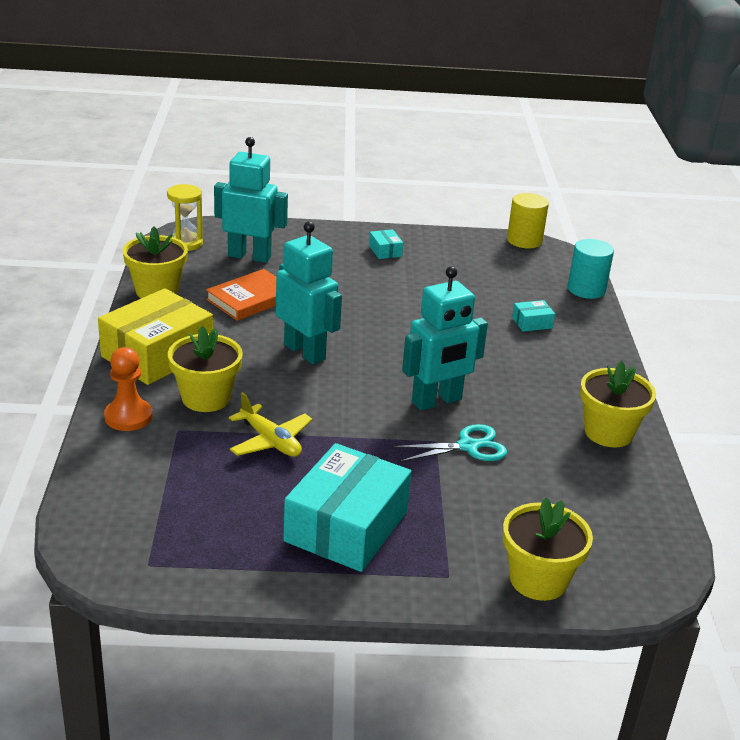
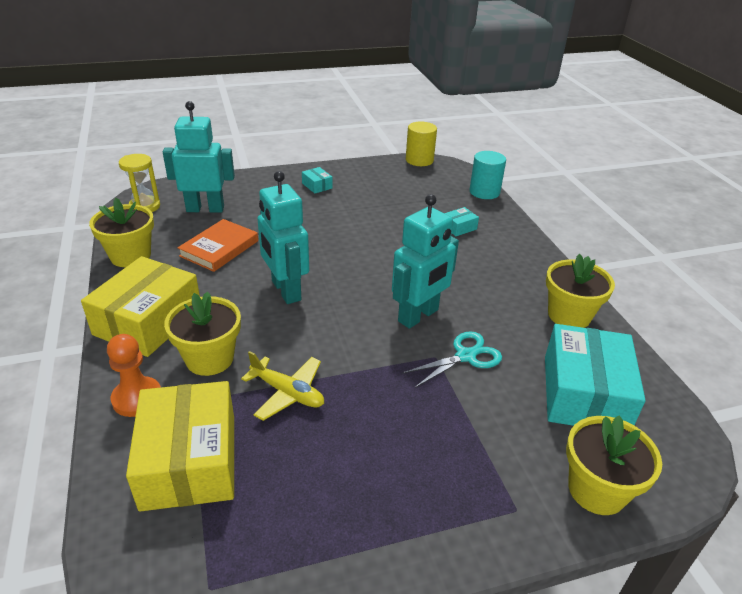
camera: 15 degrees left, 5 degrees up
(161, 474) = (189, 460): none -> yellow box
(305, 352) = (285, 291): turquoise robot -> turquoise robot turned 150 degrees counterclockwise
(346, 526) = (397, 476): turquoise box -> turquoise box (584, 394)

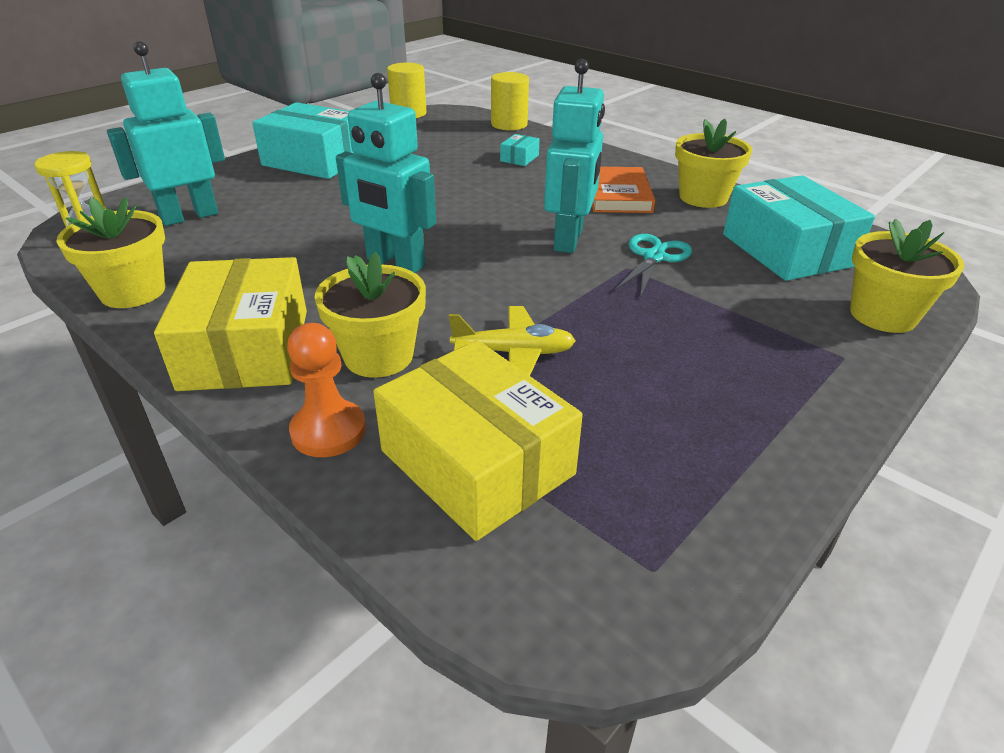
camera: 30 degrees left, 0 degrees up
(219, 248) = (258, 249): orange book -> orange book (618, 195)
(317, 186) = (315, 160): turquoise box -> turquoise box, size x2.41
(484, 192) = (509, 124): turquoise cylinder -> yellow cylinder

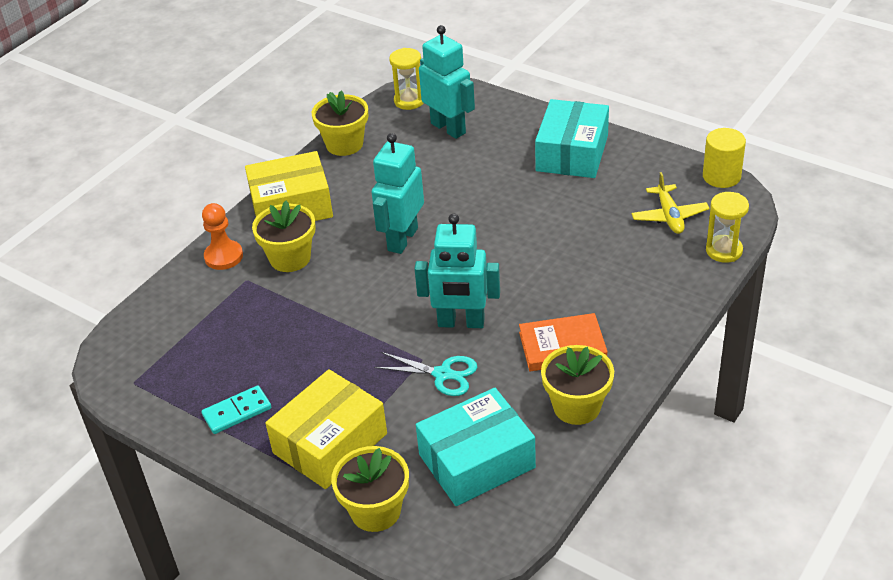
camera: 85 degrees right, 5 degrees up
(477, 462) = (202, 313): yellow box -> yellow box (330, 443)
(509, 124) = (724, 251): yellow cylinder -> yellow hourglass
(514, 353) = (300, 313): yellow plane -> yellow plane (669, 216)
(519, 158) = (628, 271): turquoise box -> none
(727, 425) = (237, 412): none -> turquoise domino

